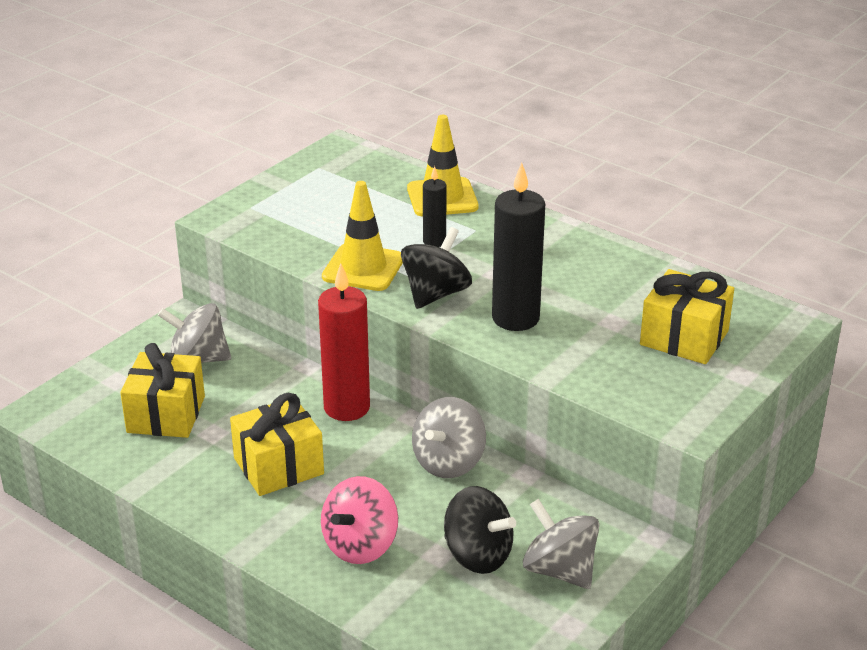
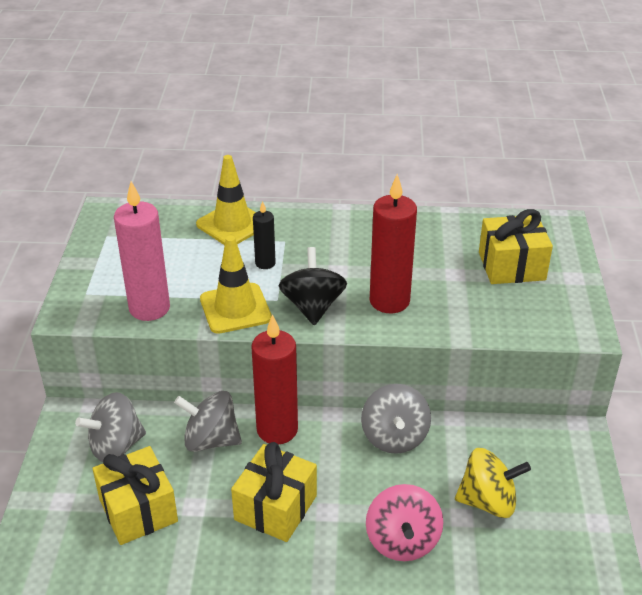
camera: 35 degrees left, 5 degrees up
(290, 239) = (149, 308): none -> pink candle
(477, 555) = (488, 501): black spinning top -> yellow spinning top
(515, 318) = (389, 301): black candle -> red candle
(559, 570) = (549, 482): grey spinning top -> grey spinning top (211, 440)

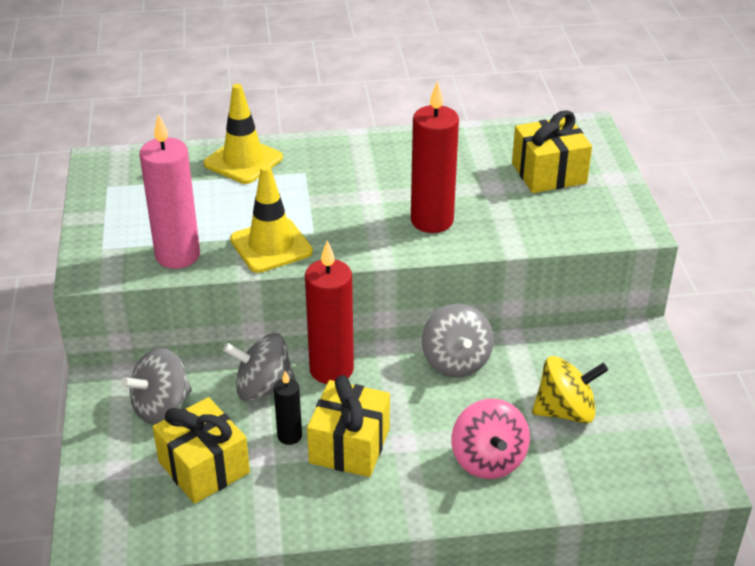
camera: 10 degrees left, 0 degrees up
(265, 263) = (290, 197): black candle -> black candle (289, 436)
(312, 306) = (353, 235): black spinning top -> none

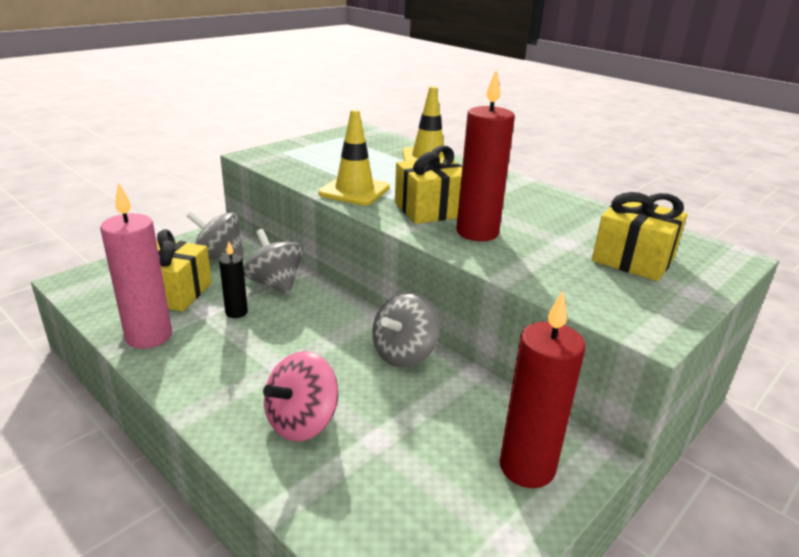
camera: 50 degrees right, 10 degrees down
(177, 255) = (302, 170): pink candle -> pink candle (149, 336)
(331, 369) = (325, 302): red candle -> red candle (527, 467)
(349, 445) = (251, 342): yellow gift -> yellow gift (430, 209)
(565, 411) = (417, 445): yellow spinning top -> none

